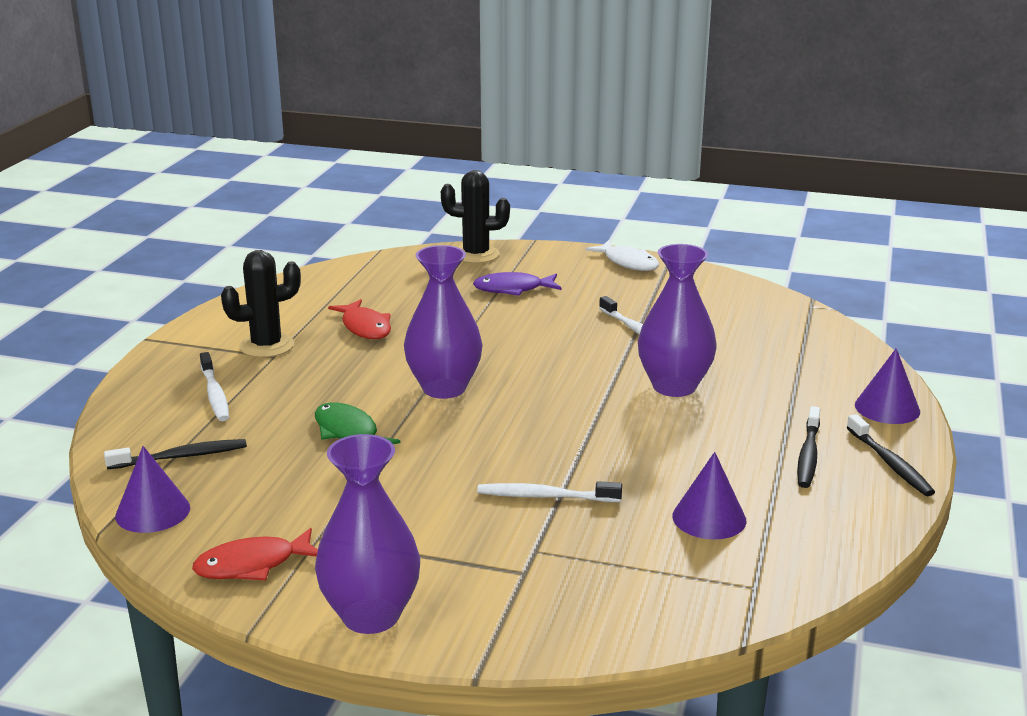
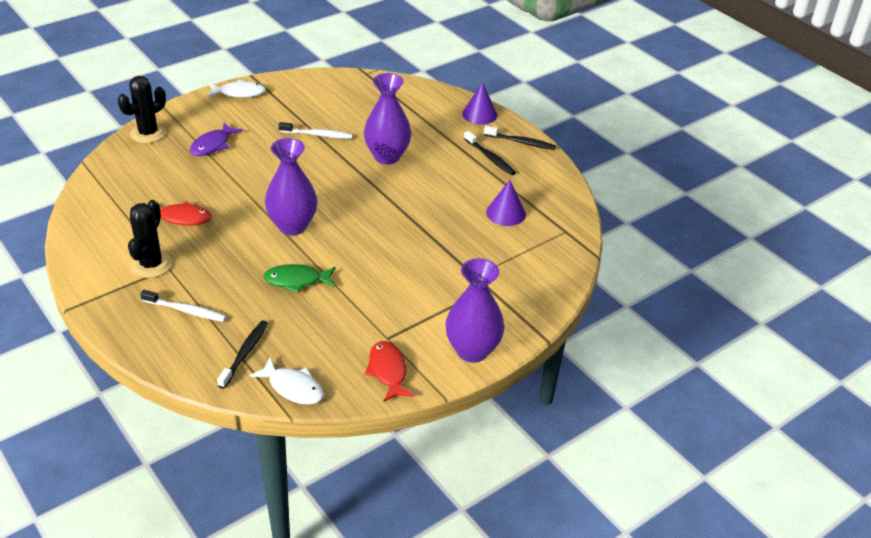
camera: 55 degrees left, 15 degrees up
(152, 511) = (293, 387): purple cone -> white fish
(252, 565) = (388, 371): red fish -> red fish turned 150 degrees clockwise
(545, 496) = (435, 248): white toothbrush -> none

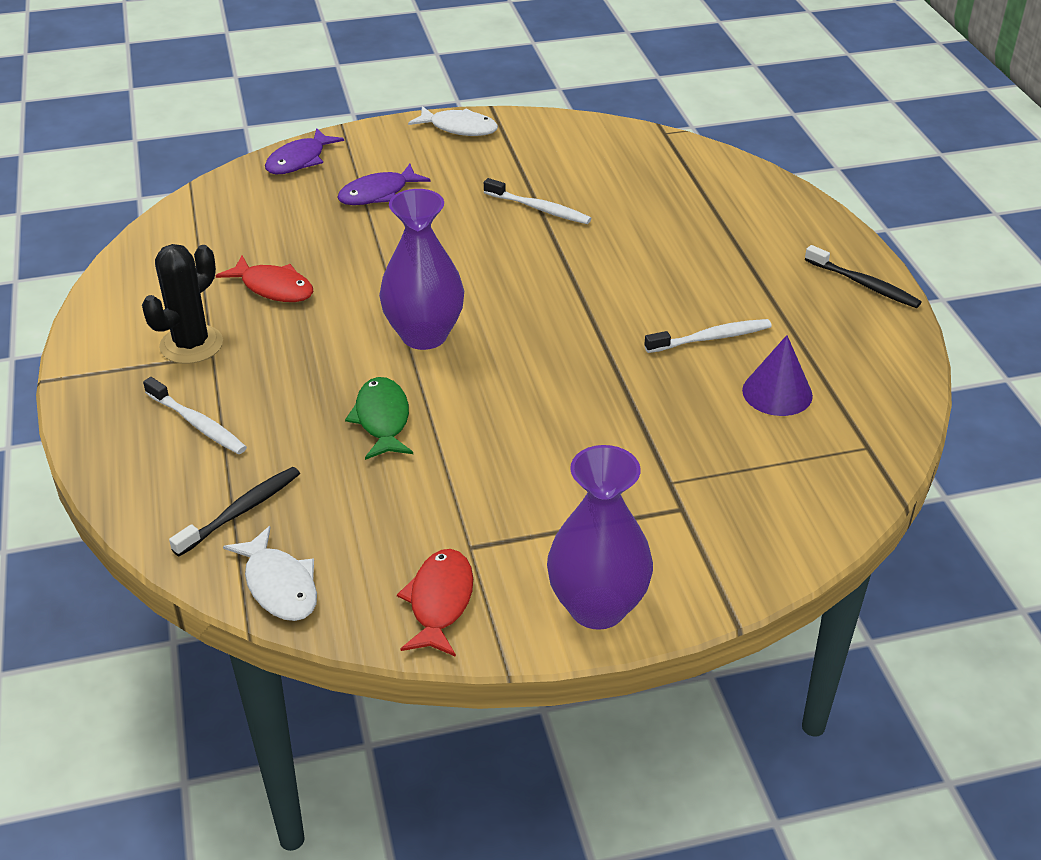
camera: 25 degrees right, 0 degrees up
(148, 133) = (299, 160): black cactus -> purple fish
(297, 280) = (382, 419): green fish -> green fish turned 60 degrees clockwise
(387, 156) = (628, 262): purple vase -> none
(456, 190) = (711, 338): none -> white toothbrush
(479, 114) = (815, 227): purple cone -> none
(490, 158) = (797, 298): black toothbrush -> none

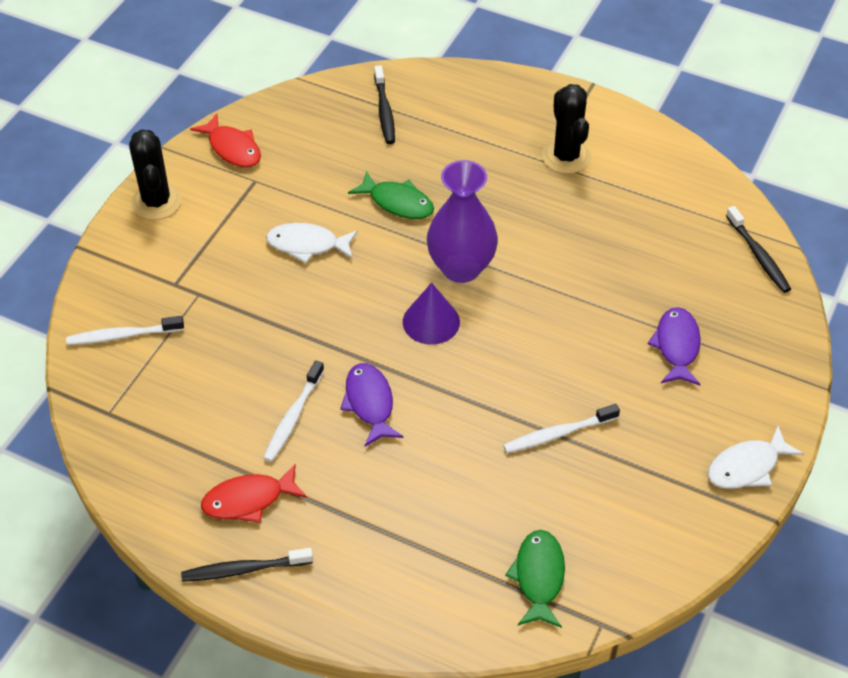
camera: 130 degrees right, 10 degrees up
(197, 424) = (480, 126): white toothbrush -> white toothbrush (122, 336)
(222, 194) = (758, 255): none -> black toothbrush
(273, 288) = (596, 223): red fish -> red fish (248, 500)
(279, 585) = (313, 100): white fish -> white fish (307, 245)
(299, 160) = (778, 326): purple fish -> purple fish (370, 403)
(597, 607) = (156, 202): purple vase -> black cactus
(668, 167) = (538, 577): none -> green fish
(777, 393) = (203, 408): purple cone -> purple cone (431, 321)

